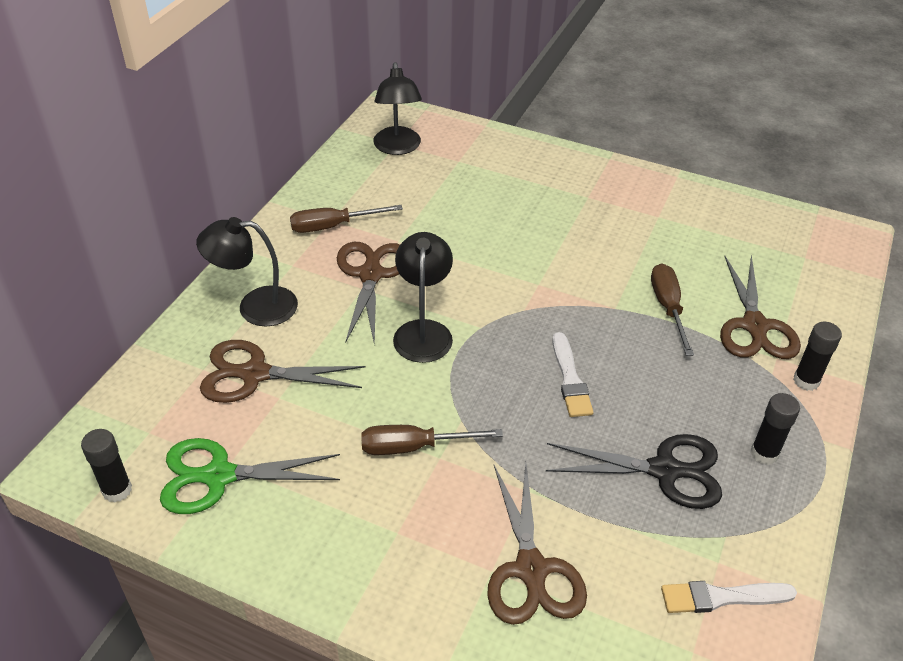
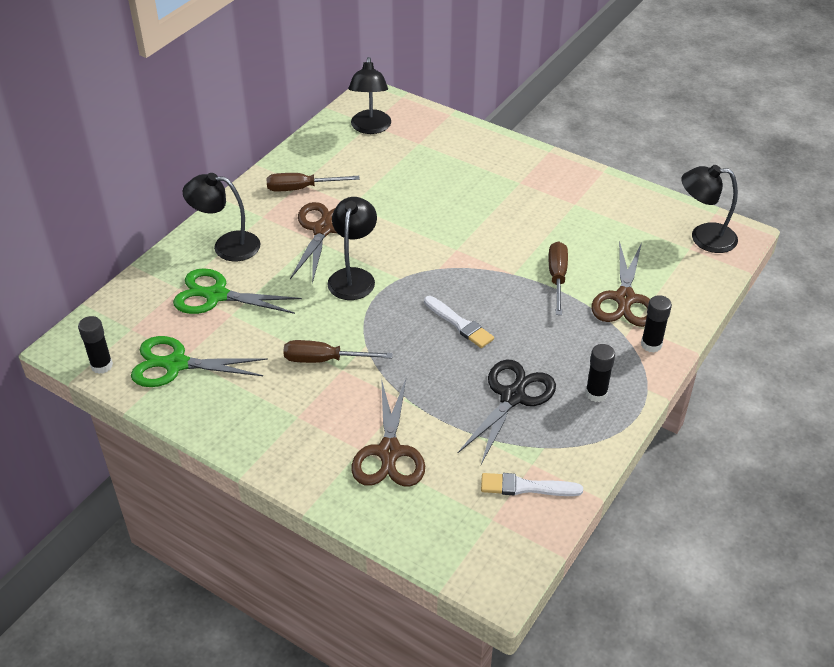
camera: 10 degrees right, 0 degrees up
(255, 374) = (216, 295): brown scissors -> green scissors
(570, 379) = (459, 324): white brush -> white brush turned 45 degrees counterclockwise
(664, 470) = (512, 397): black scissors -> black scissors turned 75 degrees counterclockwise
(816, 243) = (703, 237): none -> black lamp

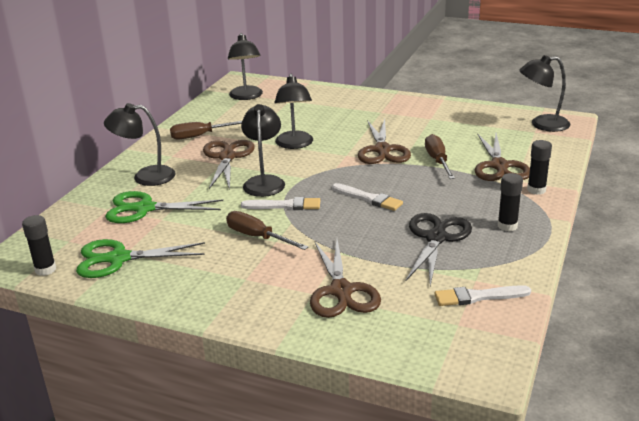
camera: 10 degrees left, 15 degrees down
(324, 360) = (257, 237): brown screwdriver -> brown screwdriver turned 45 degrees clockwise
(365, 318) = (285, 205): none -> white brush
(403, 222) = (295, 144): none -> black lamp
(500, 248) = (382, 150): none -> brown scissors

